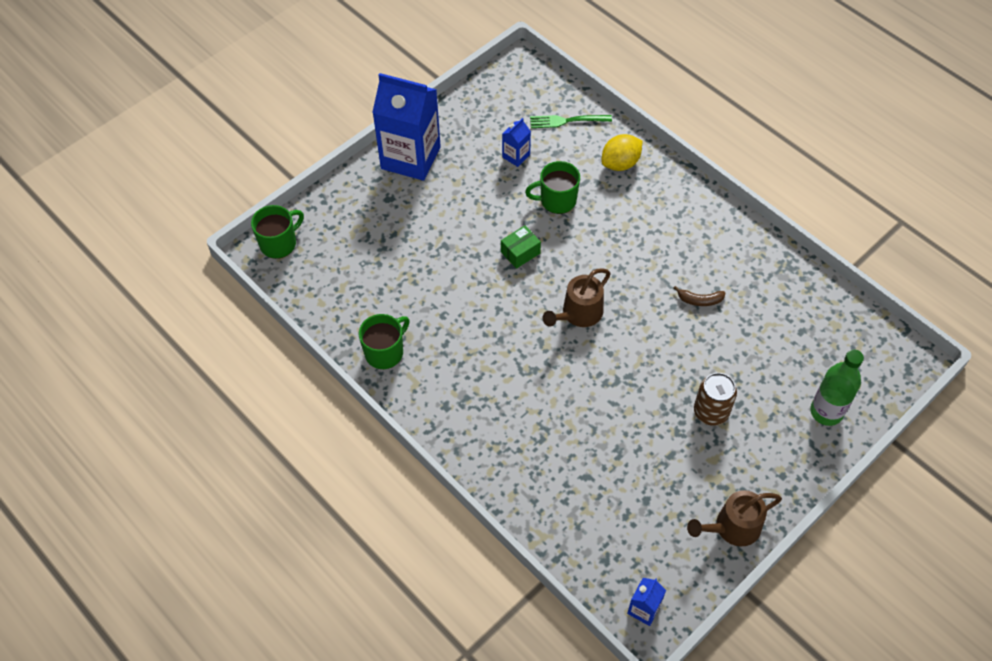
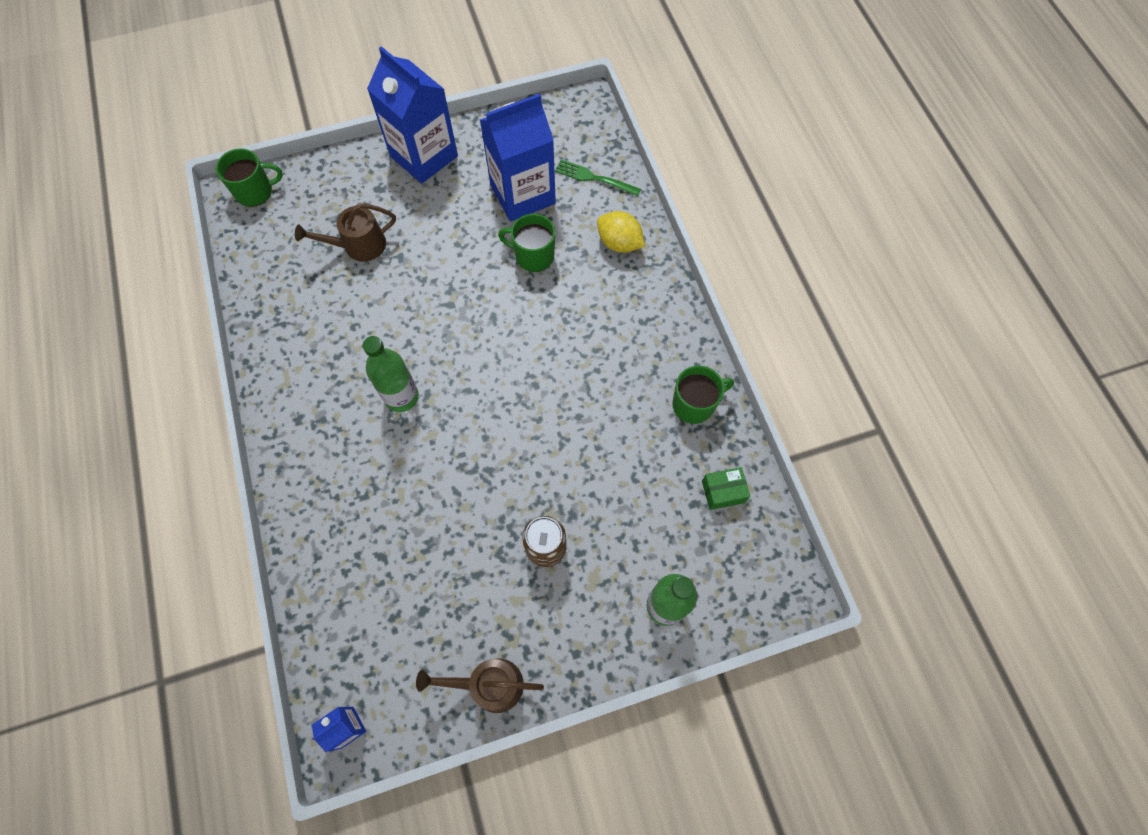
camera: 25 degrees right, 10 degrees up
(385, 352) = (279, 339): green mug -> green mug (694, 404)
(516, 156) = (522, 194): blue carton -> blue carton, size x2.32
(520, 252) = (465, 294): green box -> green box (723, 492)
(521, 352) = (401, 397): none -> green bottle
(578, 313) = (481, 382): brown watering can -> brown watering can (359, 245)
(620, 163) = (619, 243): yellow lemon -> yellow lemon turned 45 degrees clockwise
(700, 300) = (609, 422): brown banana -> none

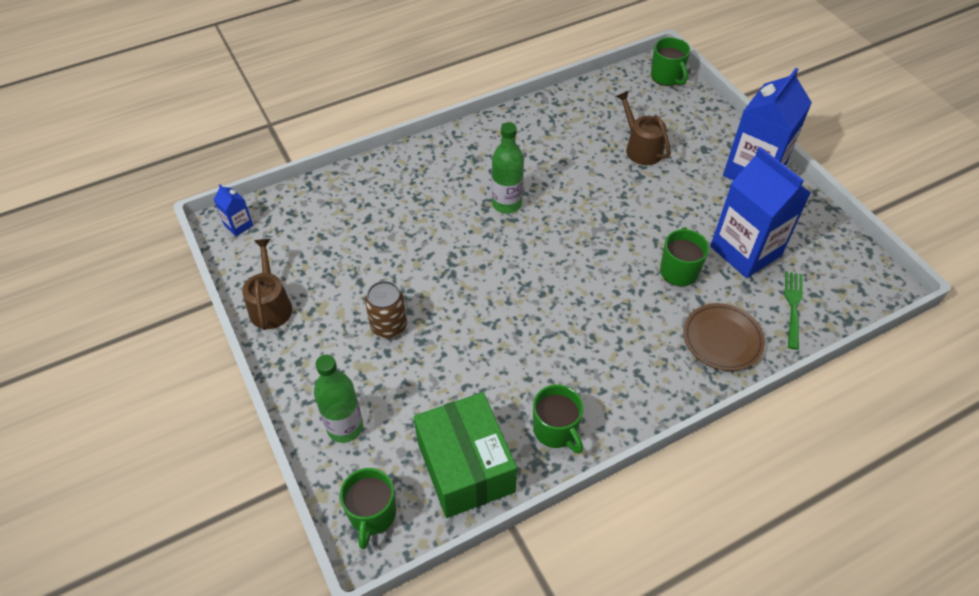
camera: 80 degrees right, 15 degrees down
(619, 243) = (722, 339): yellow lemon -> brown plate
(723, 492) = (465, 467): green box -> green box, size x2.28
(764, 586) = (372, 514): none -> green mug

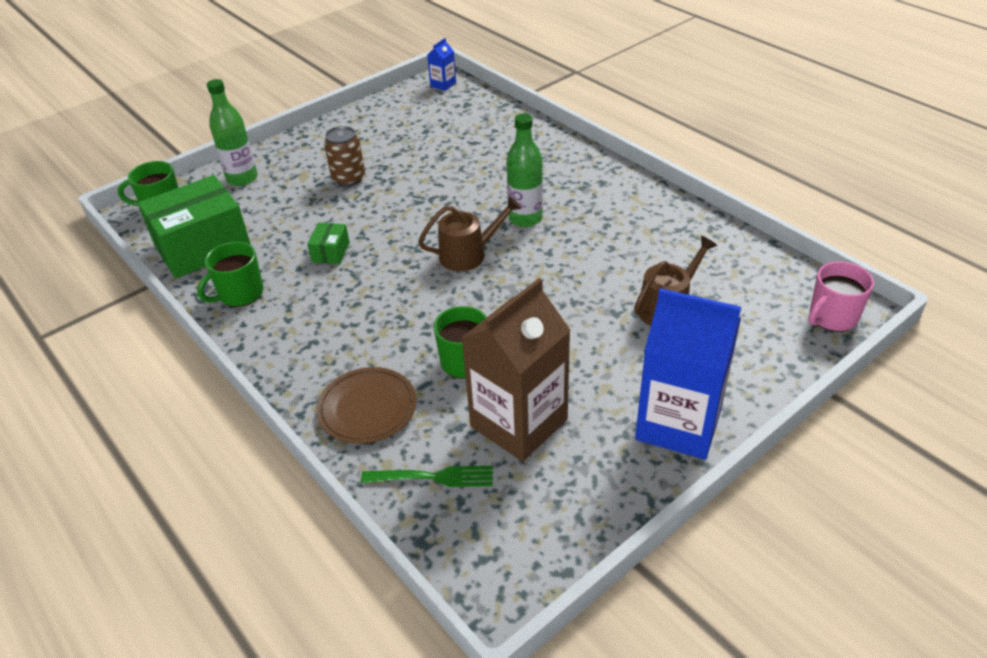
camera: 80 degrees right, 10 degrees down
(271, 305) = (360, 118): brown watering can -> brown watering can (468, 254)
(511, 350) = (330, 252): none -> green box
(667, 77) = (832, 317): green mug -> pink mug
(745, 251) = (518, 423): blue carton -> brown carton

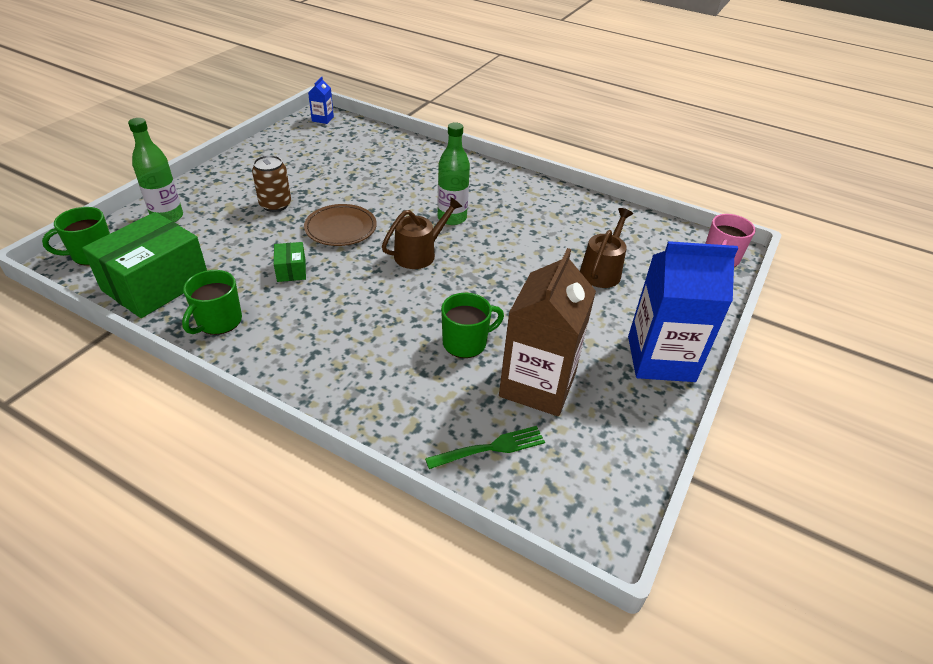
camera: 25 degrees left, 0 degrees up
(367, 409) = (399, 401): brown plate -> brown plate (341, 228)

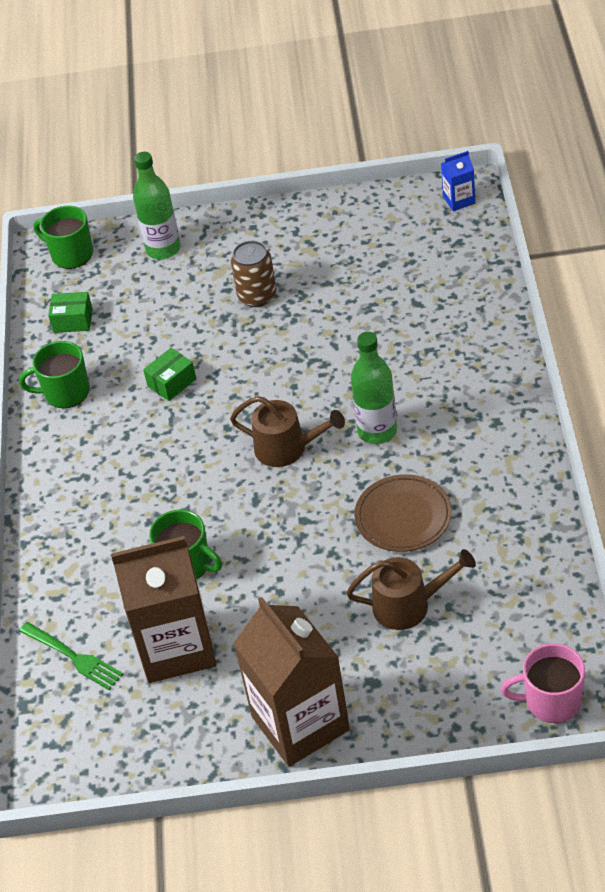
camera: 65 degrees right, 5 degrees up
(156, 284) = (73, 321): green box -> green box, size x0.44
(341, 228) = (268, 367): brown plate -> brown plate (403, 517)
(660, 359) = (300, 723): blue carton -> brown carton

